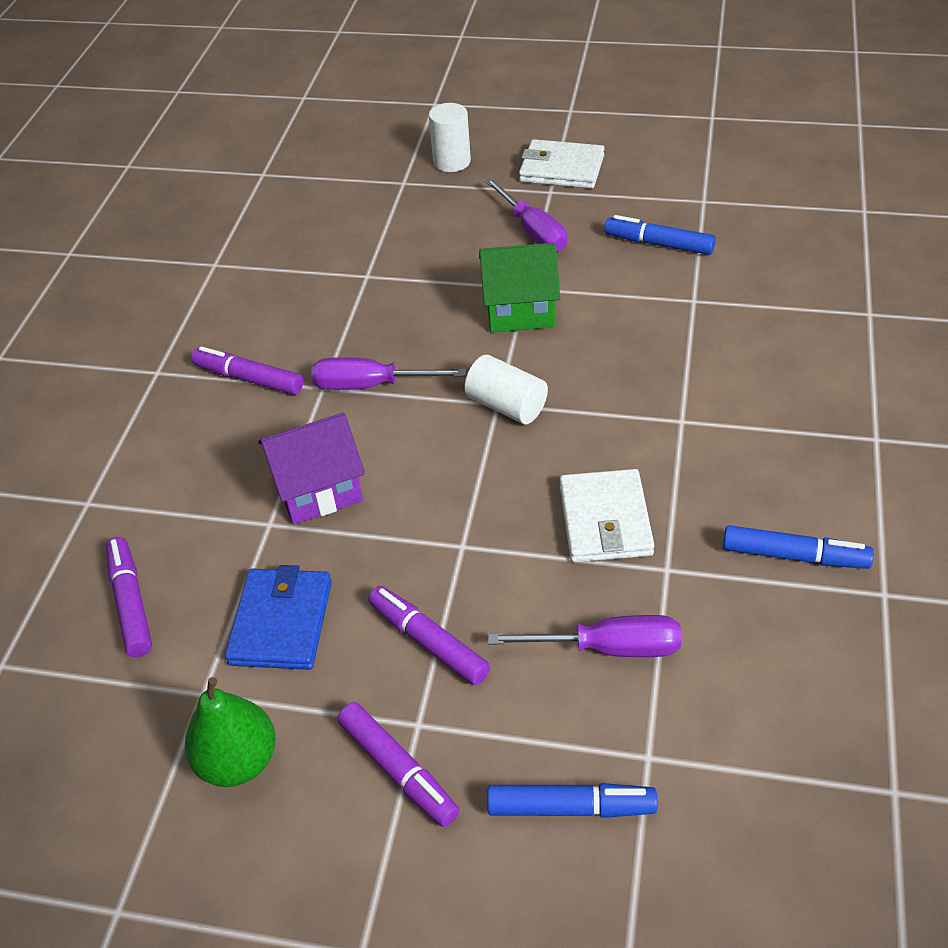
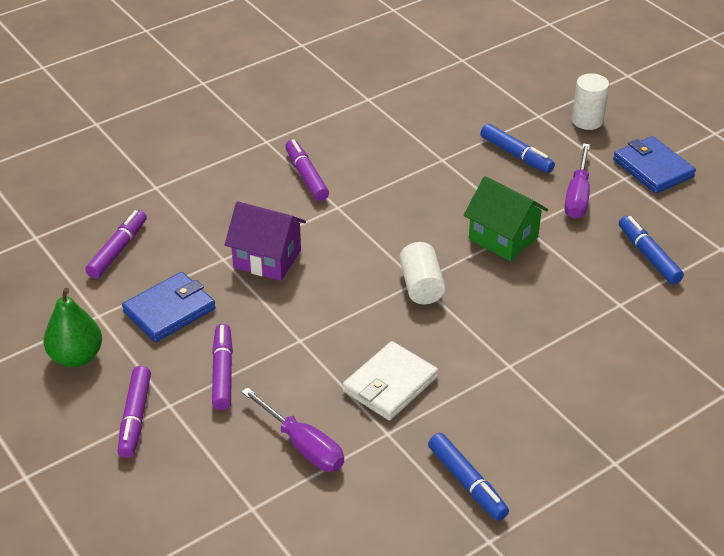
camera: 40 degrees right, 5 degrees down
(370, 385) = (363, 223): purple screwdriver -> none
(562, 169) = (653, 168): white wallet -> blue wallet
(571, 807) = (186, 498): blue marker -> blue marker (516, 155)

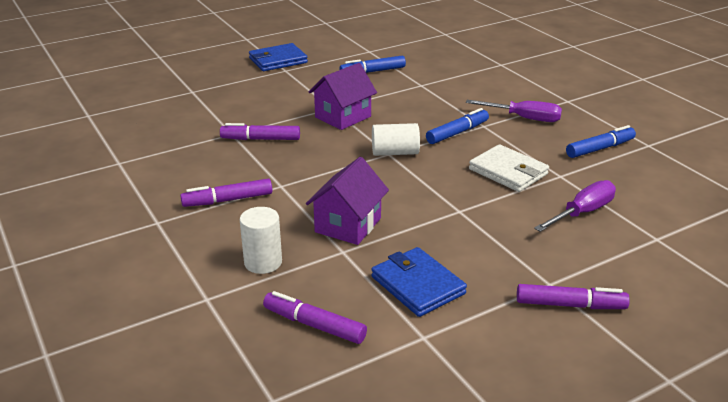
camera: 85 degrees left, 10 degrees down
(76, 357) = (489, 350): green pear -> none
(222, 372) = (503, 252): purple marker -> purple marker (260, 139)
(503, 238) = (343, 117): green house -> purple house
(516, 155) = (240, 104): blue marker -> blue marker (457, 133)
(577, 196) = (301, 87): purple screwdriver -> purple screwdriver (524, 118)
(587, 120) = (209, 75): white cylinder -> white cylinder (263, 262)

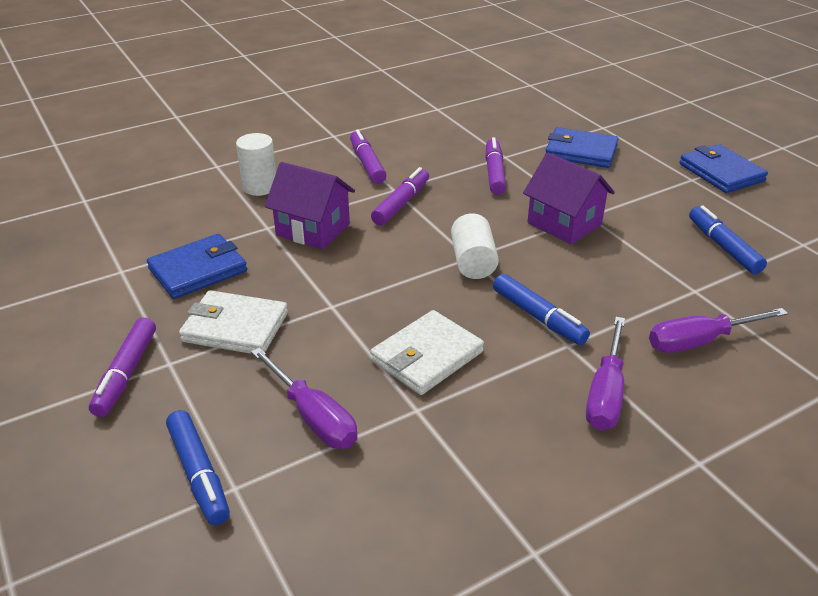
camera: 90 degrees right, 5 degrees up
(233, 103) = (581, 151): none -> blue wallet
(314, 325) = (162, 215): purple marker -> purple marker (401, 203)
(471, 89) = (699, 341): none -> purple screwdriver
(496, 254) = (235, 327): none -> white wallet
(600, 148) = (510, 474): blue marker -> blue marker (199, 474)

